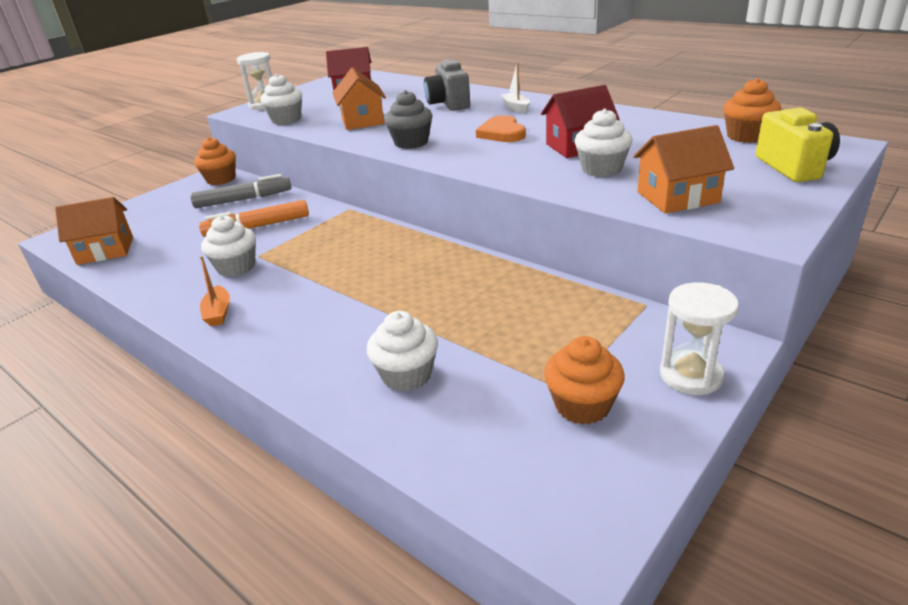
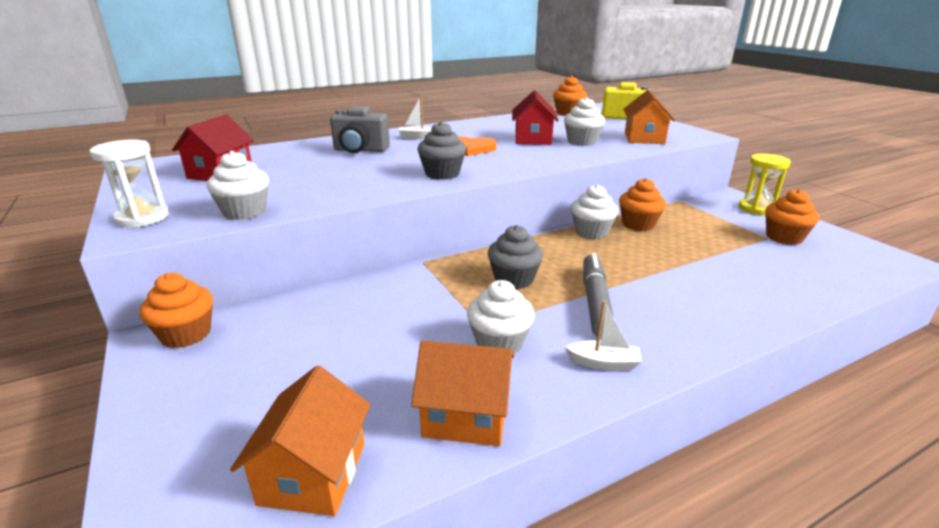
camera: 70 degrees left, 5 degrees down
(218, 313) = (603, 363): orange boat -> white boat
(243, 200) = (298, 321): grey marker -> grey marker (595, 302)
(257, 227) = (401, 319): orange marker -> none
(338, 250) = (514, 279): none -> grey cupcake
(362, 121) = (337, 181): orange house -> orange house (466, 415)
(407, 375) = (745, 281): white cupcake -> white cupcake (591, 232)
(522, 287) = (638, 224): none -> orange cupcake
(691, 375) = (756, 208): white hourglass -> yellow hourglass

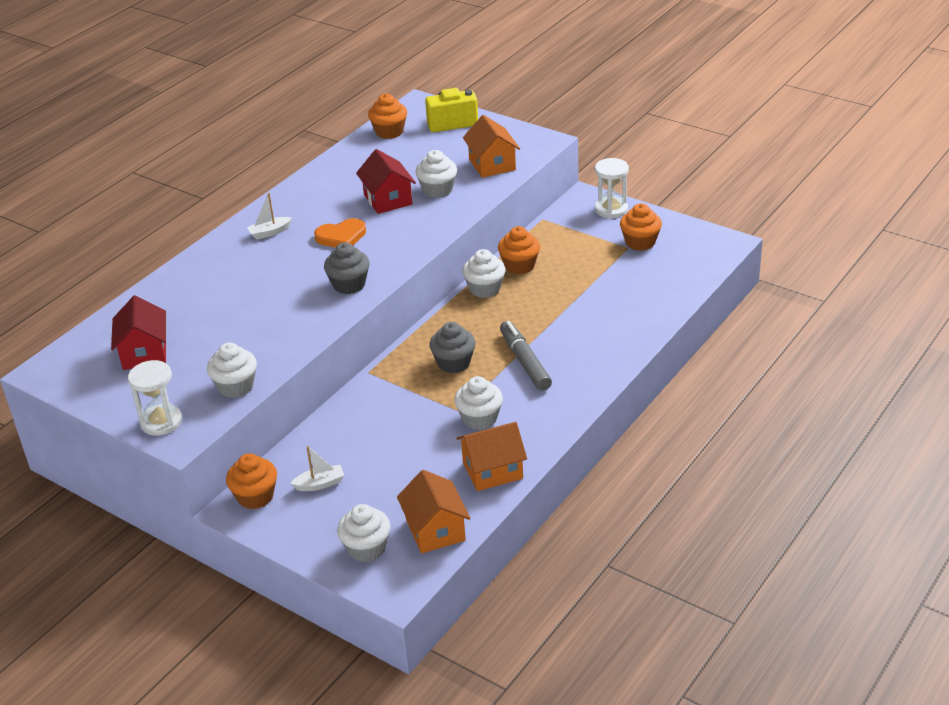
camera: 25 degrees left, 10 degrees up
(203, 457) = (366, 548): none -> white cupcake
(360, 150) = (236, 274): grey camera -> none
(603, 363) = (553, 408): white boat -> white boat (320, 484)
(756, 208) = (611, 209): yellow hourglass -> white hourglass

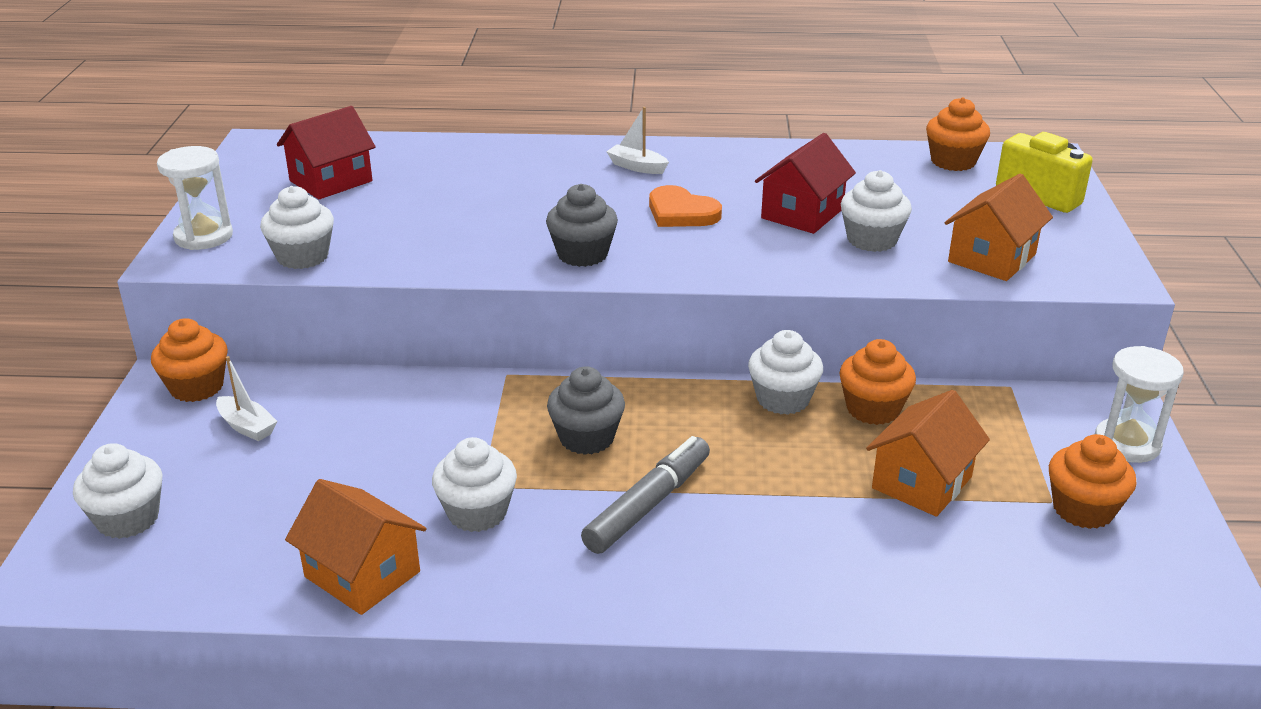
camera: 55 degrees right, 5 degrees down
(435, 530) = (194, 569): orange house -> orange house (922, 482)

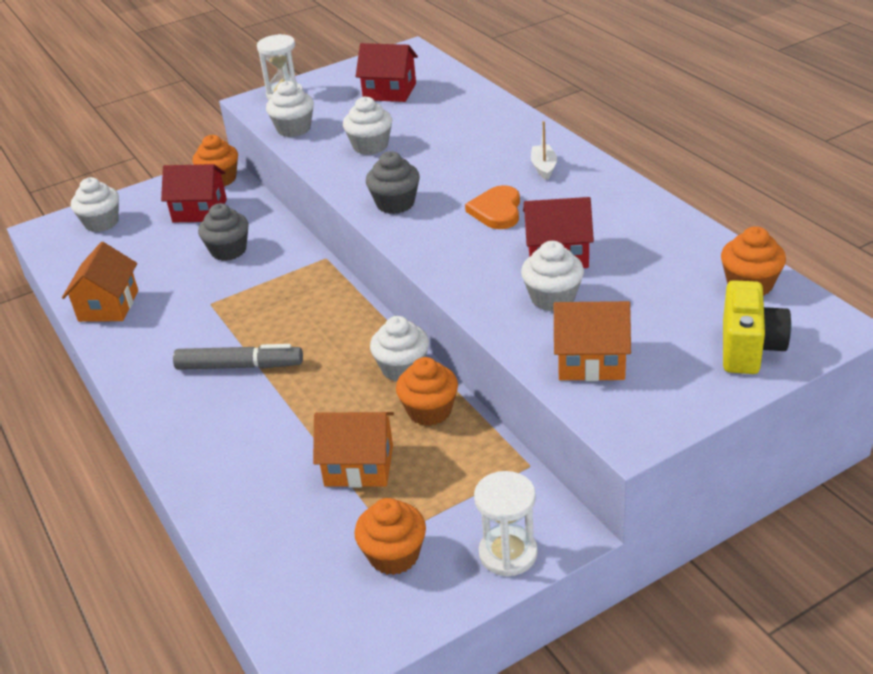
camera: 60 degrees right, 5 degrees up
(247, 426) = (199, 210): white boat -> red house
(477, 512) = (185, 313): white cupcake -> white cupcake (370, 146)
(586, 438) = (286, 315): grey cupcake -> grey cupcake (228, 250)

